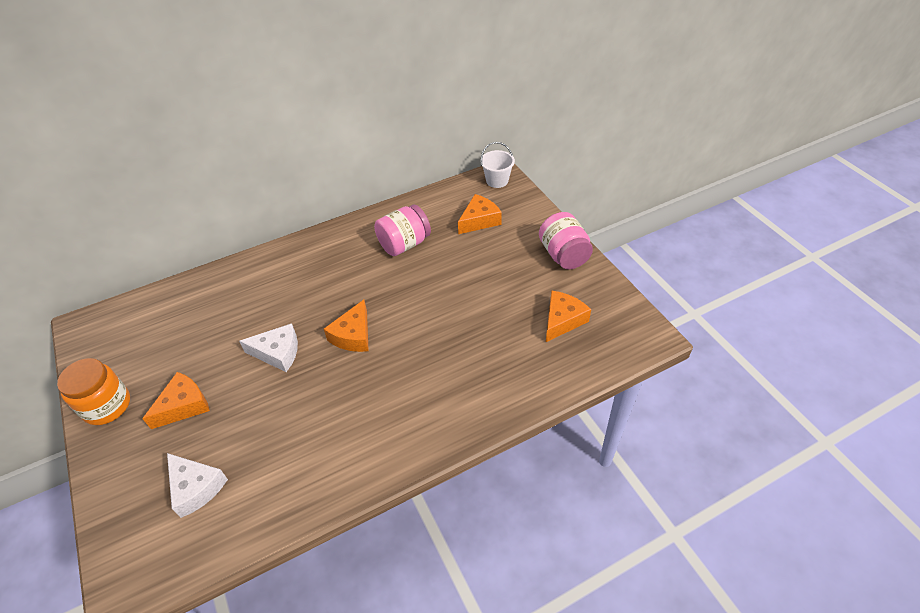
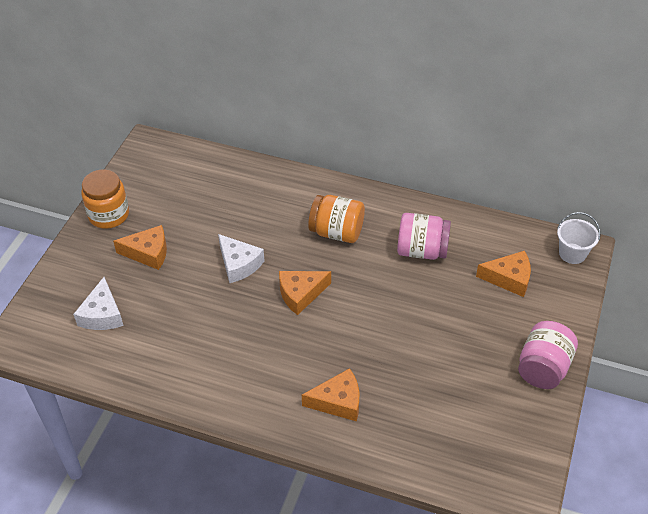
camera: 45 degrees right, 0 degrees up
(329, 275) = (337, 232): none -> orange jar
(562, 320) = (468, 419): orange cheese -> orange cheese (338, 401)

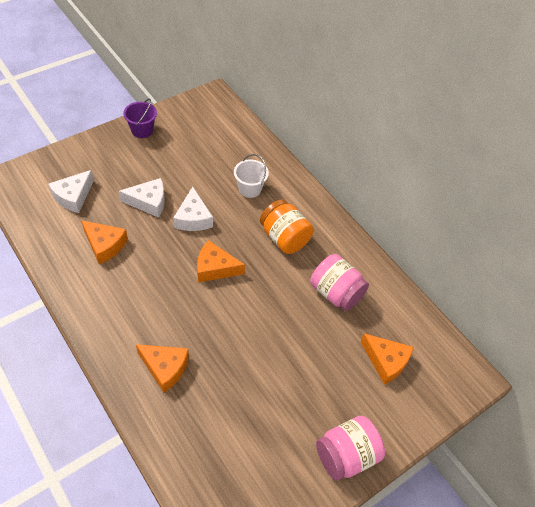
camera: 30 degrees right, 5 degrees up
(109, 215) = (142, 130): orange jar -> purple bucket
(148, 253) = (142, 172): orange cheese -> orange cheese (105, 245)
(182, 275) = (148, 202): none -> white cheese
(572, 253) = (460, 376): white bucket -> white bucket (250, 189)

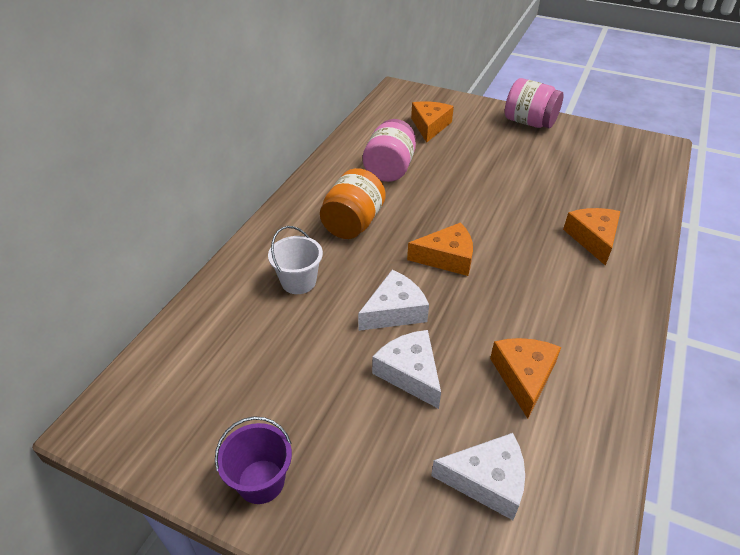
camera: 115 degrees left, 10 degrees down
(215, 268) = (447, 258): orange cheese -> orange cheese turned 75 degrees counterclockwise

